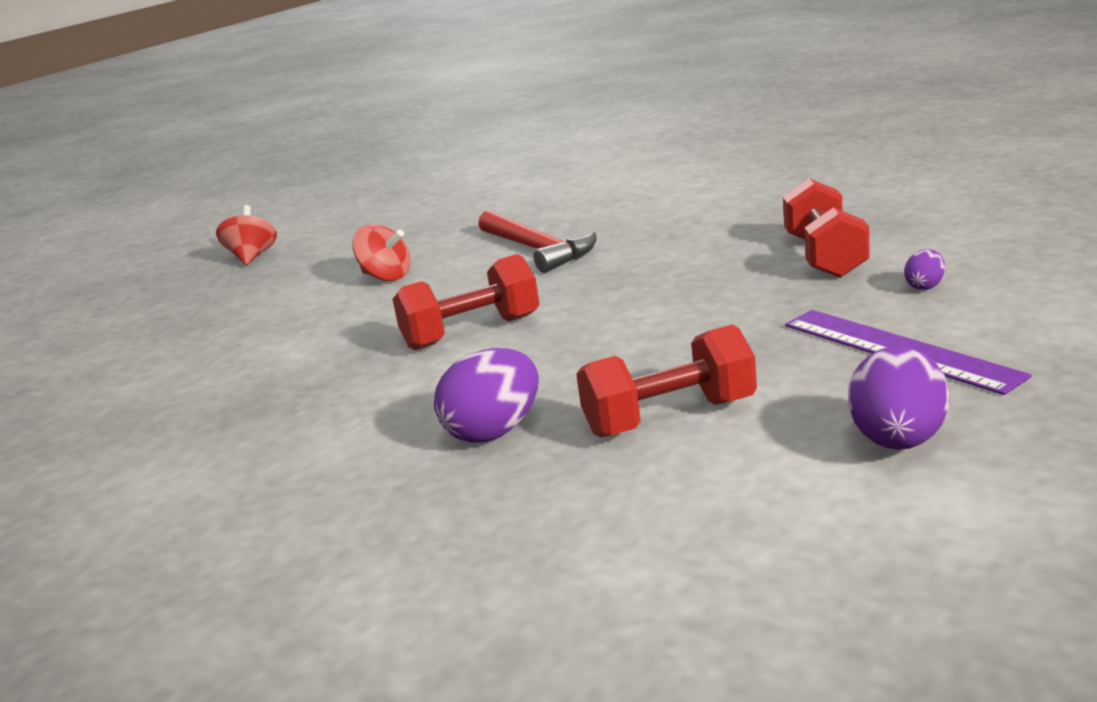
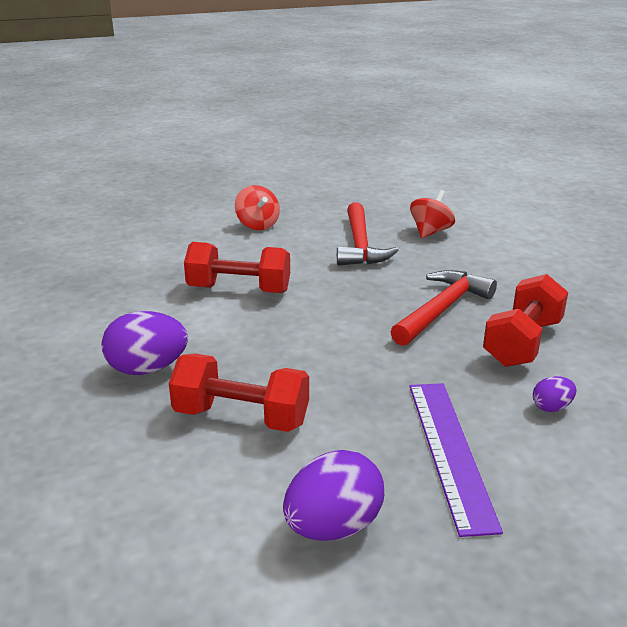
camera: 30 degrees right, 5 degrees up
(252, 257) = (218, 178): red spinning top -> red spinning top (430, 232)
(711, 264) = (441, 309): none -> red hammer

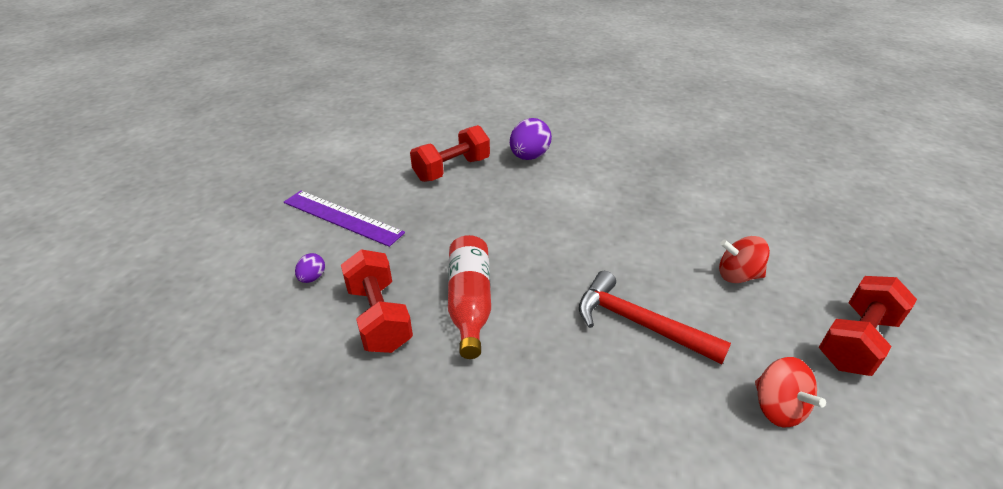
camera: 125 degrees right, 10 degrees up
(239, 290) = (600, 217): red dumbbell -> red dumbbell (856, 341)
(333, 527) = (353, 166): purple egg -> none
(430, 232) = (637, 407): red spinning top -> red spinning top (777, 407)
(441, 309) = (469, 303): red hammer -> red bottle

